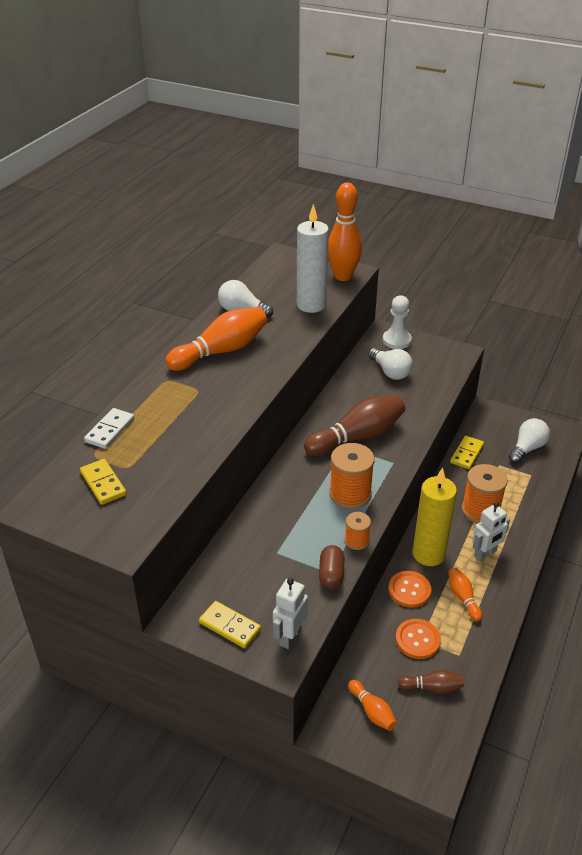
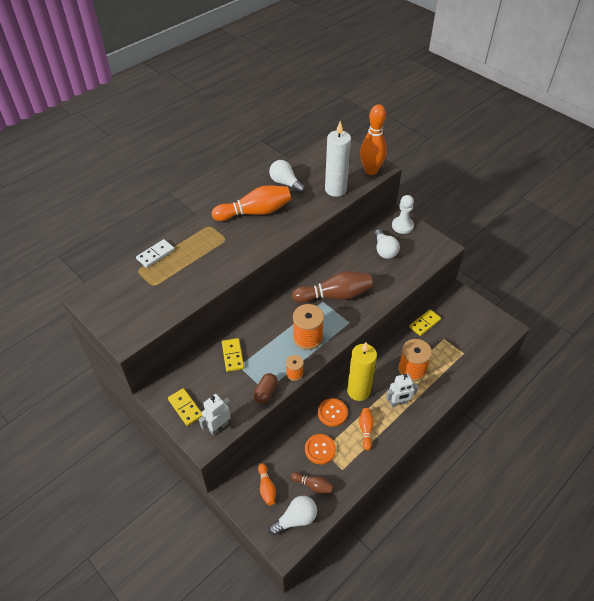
camera: 20 degrees right, 10 degrees up
(103, 483) = (133, 293): yellow domino -> yellow domino (233, 356)
(527, 448) = (472, 331): white light bulb -> white light bulb (296, 519)

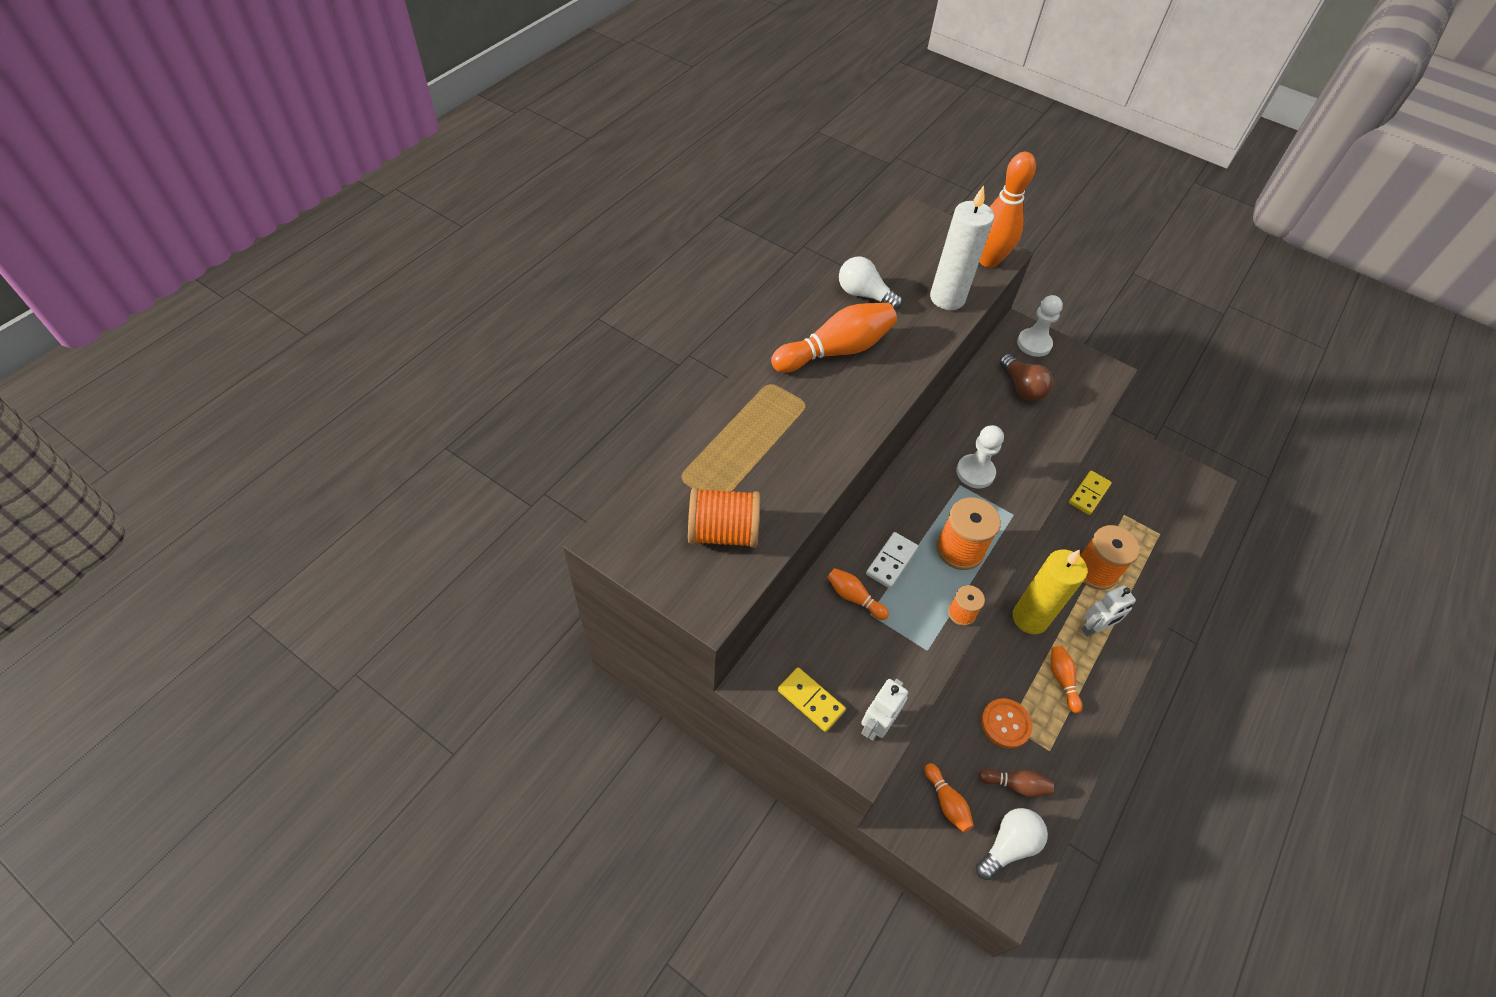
camera: 15 degrees left, 5 degrees up
(149, 302) = (723, 532): none -> orange spool
(155, 255) = (701, 445): white domino -> white domino (891, 561)
(233, 356) = (854, 597): yellow domino -> orange bowling pin
(265, 392) = (929, 653): brown capsule -> none
(332, 413) = (1003, 660): orange button -> none
(335, 295) = (975, 472): brown bowling pin -> white pawn
(384, 250) = (1022, 388): white light bulb -> brown light bulb

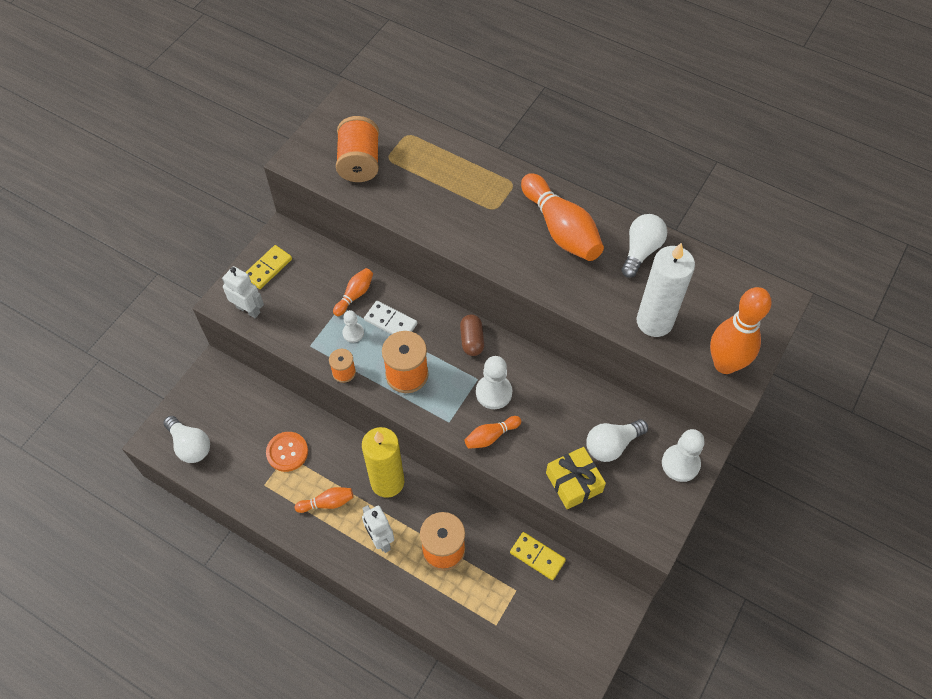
camera: 90 degrees right, 5 degrees up
(908, 601) = (353, 333): none -> white pawn
(913, 485) = (472, 340): none -> brown capsule
(946, 802) = (225, 404): orange bowling pin -> orange bowling pin (491, 436)
(1015, 785) = (236, 455): brown bowling pin -> none
(1022, 388) = (611, 445): brown light bulb -> white light bulb
(1064, 420) = (574, 482): none -> yellow gift

